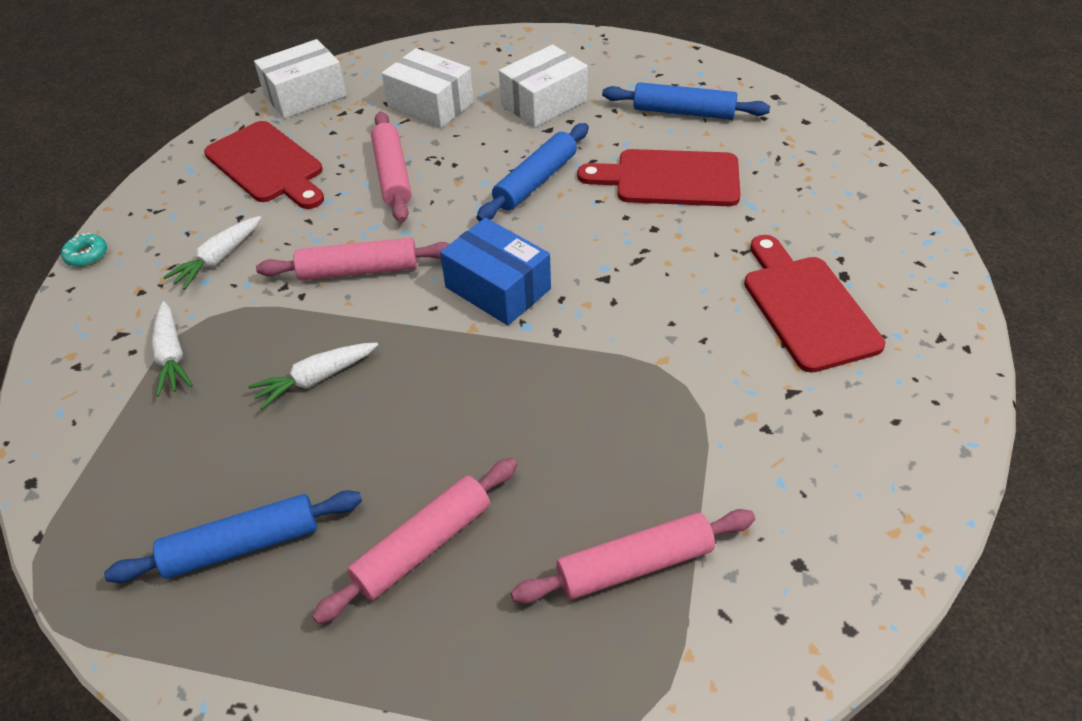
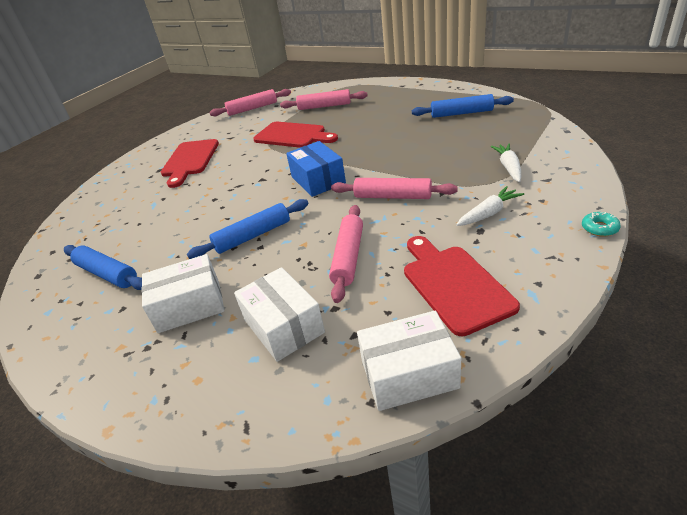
camera: 155 degrees left, 10 degrees down
(315, 379) = (426, 153): white carrot -> none
(423, 546) = (392, 111): pink rolling pin -> pink rolling pin (252, 108)
(670, 179) = (174, 225): red cutting board -> red cutting board (293, 136)

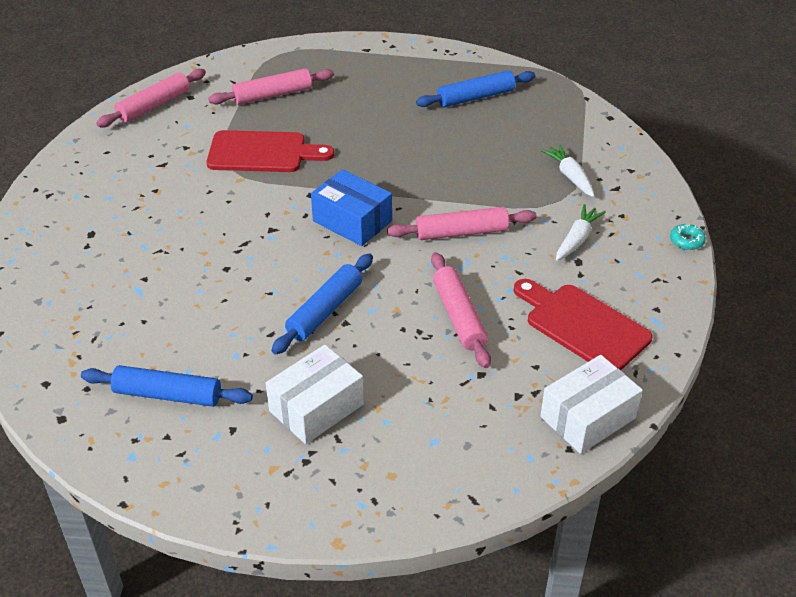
camera: 30 degrees left, 5 degrees up
(190, 160) = (129, 211): red cutting board -> none
(284, 326) = (441, 404): white box -> none

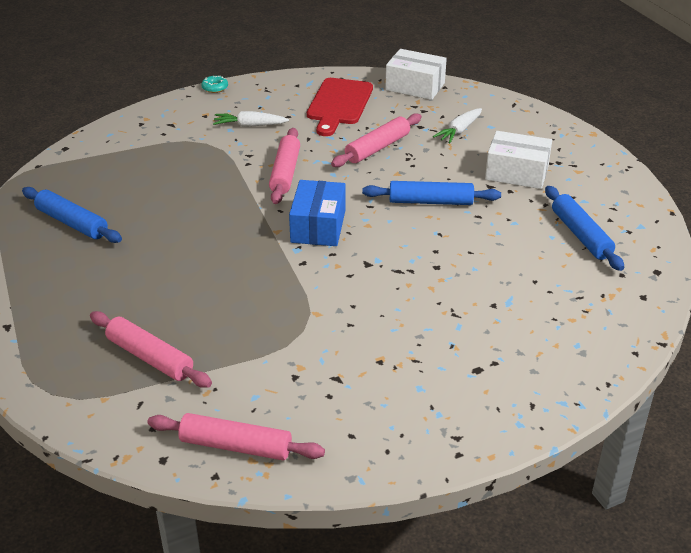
camera: 120 degrees left, 5 degrees down
(262, 152) = (262, 317): red cutting board -> none
(461, 232) = (285, 173): pink rolling pin -> pink rolling pin turned 45 degrees clockwise
(570, 176) = (170, 146): white carrot -> white carrot (459, 131)

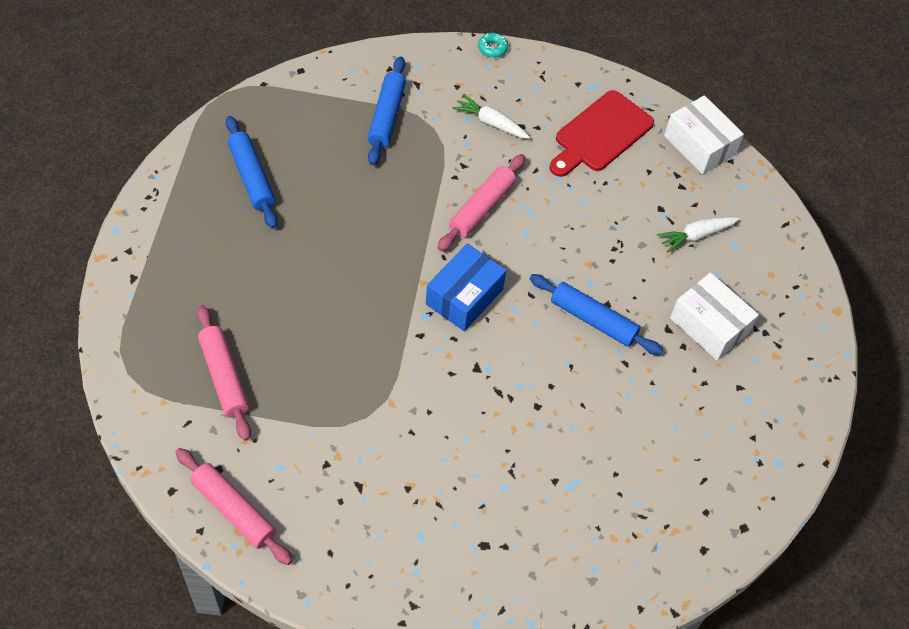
camera: 25 degrees right, 20 degrees up
(377, 148) = (594, 218): pink rolling pin -> none
(580, 235) = (707, 441): blue rolling pin -> blue rolling pin (386, 116)

